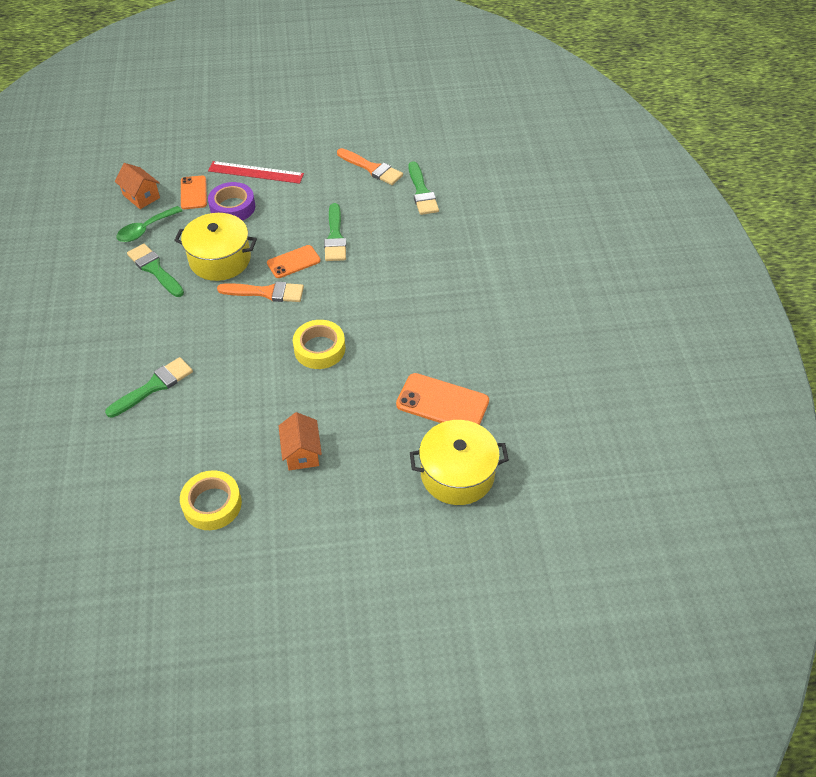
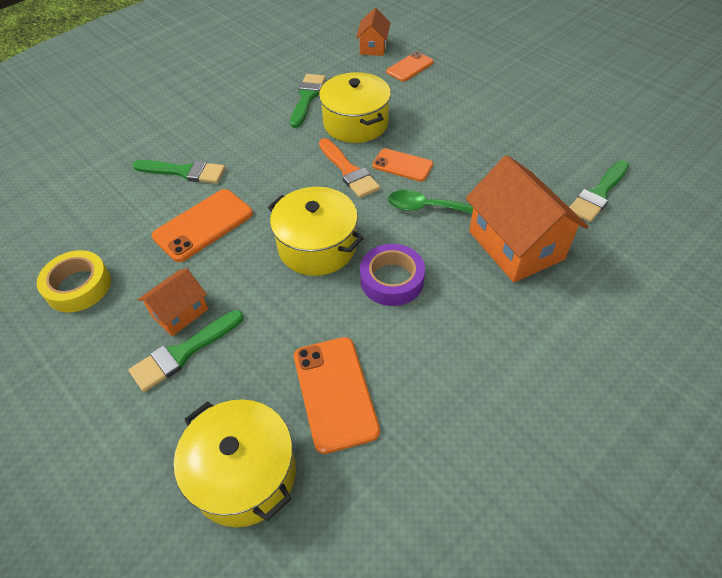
camera: 55 degrees right, 0 degrees up
(145, 230) = (342, 69): green spoon -> green spoon (425, 207)
(229, 401) = (203, 225): none -> orange phone
(232, 207) = (420, 95): purple tape -> purple tape (392, 280)
(256, 172) = (475, 83): red ruler -> none
(319, 349) = (317, 246): yellow tape -> yellow pot
(335, 237) = (463, 172): green brush -> green brush (183, 352)
(372, 168) = (578, 142): orange brush -> none
(420, 255) = (515, 245): none -> orange house

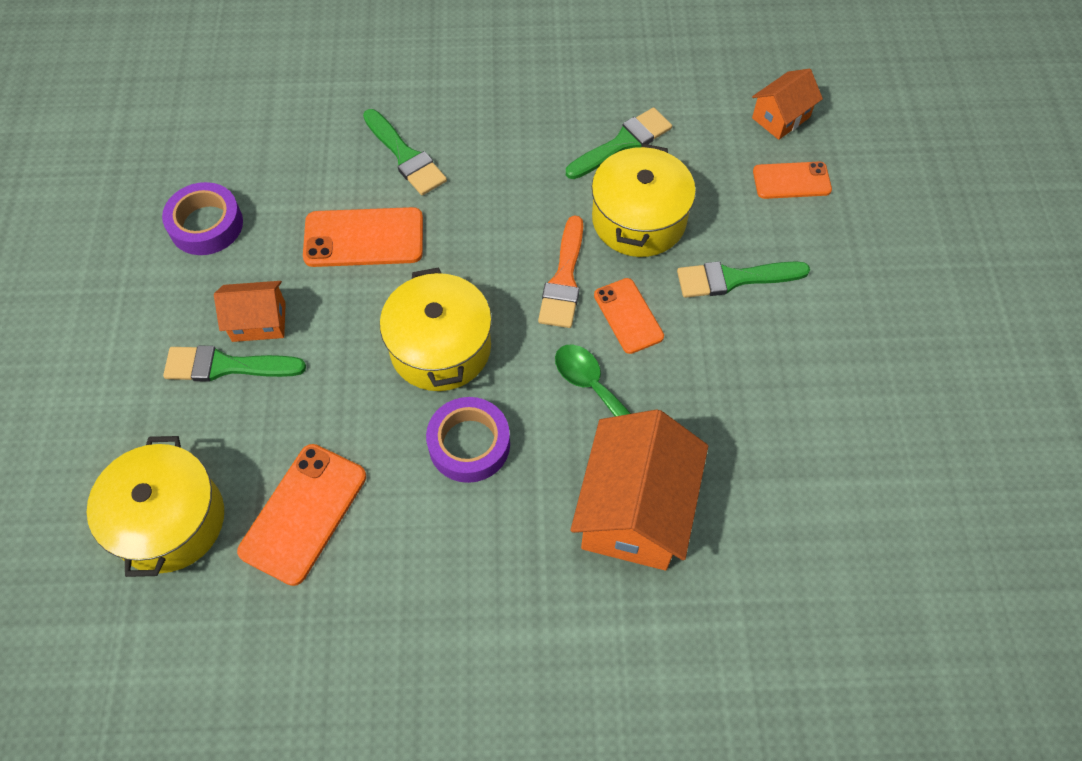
camera: 40 degrees right, 10 degrees up
(78, 286) = (206, 225): yellow tape -> purple tape
(598, 194) = (806, 528): green brush -> green brush (734, 279)

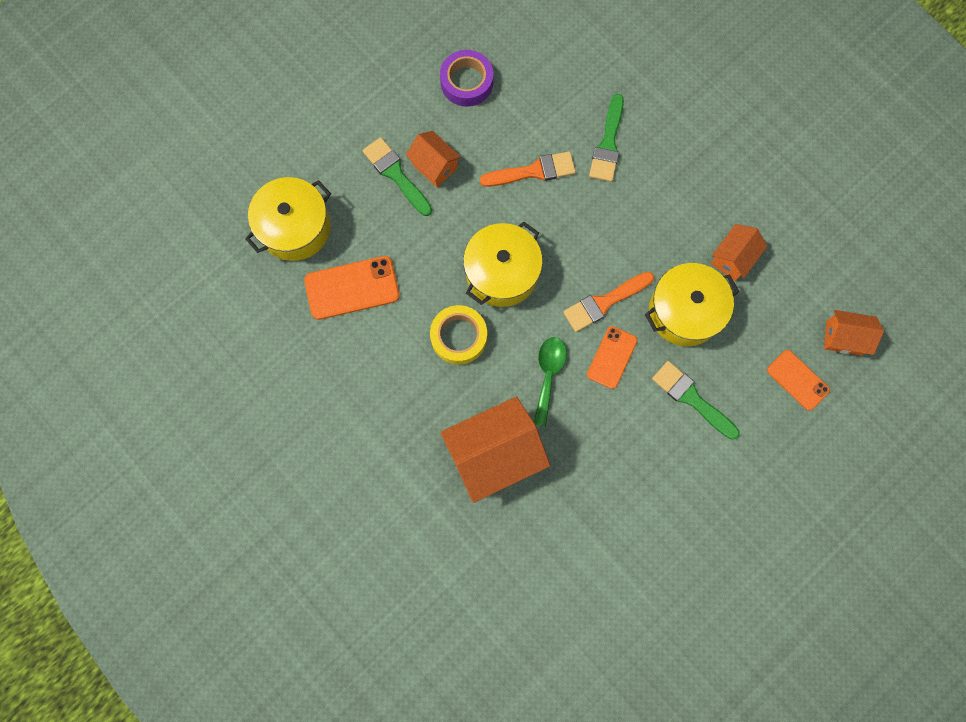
camera: 50 degrees right, 15 degrees up
(364, 238) = (533, 171): orange phone -> orange brush
(469, 444) = (459, 337): purple tape -> yellow tape
(622, 143) = (733, 258): green brush -> orange house

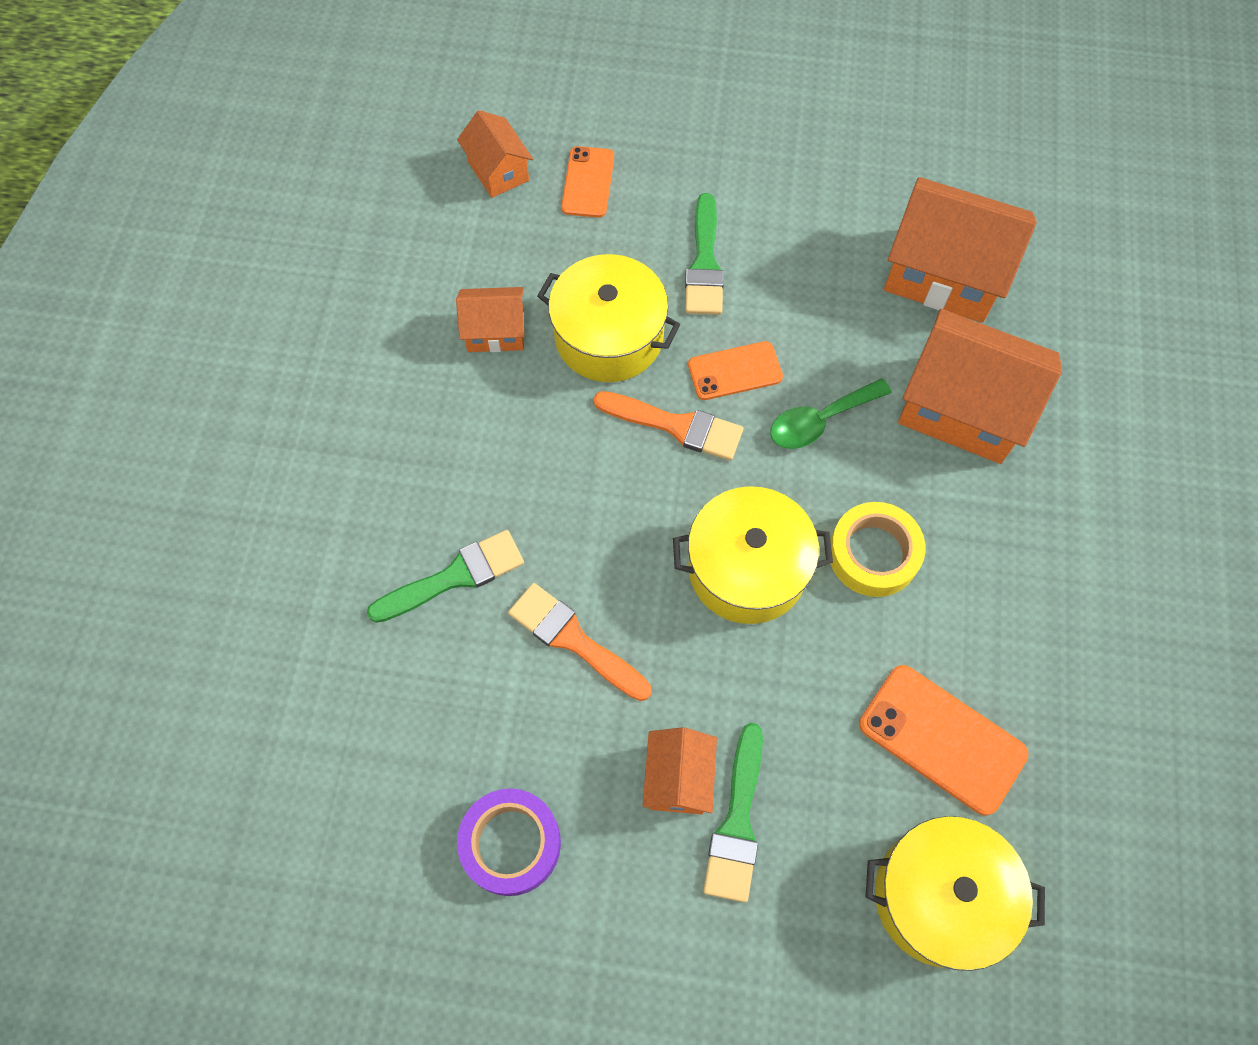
camera: 130 degrees left, 10 degrees down
(579, 523) = (944, 274): none -> orange house

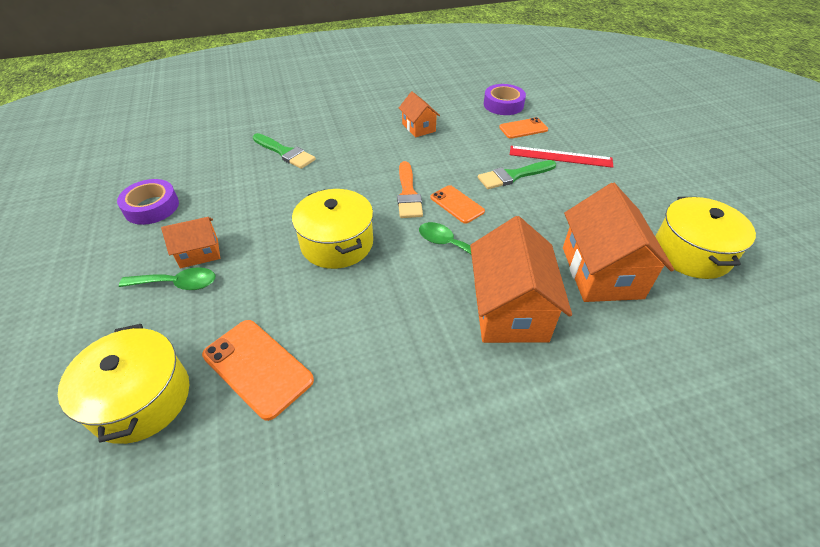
camera: 65 degrees right, 20 degrees down
(498, 171) = (503, 105): orange house -> purple tape
(574, 640) = (267, 195): orange brush -> none
(609, 336) = (443, 158): yellow pot -> yellow pot (691, 253)
(690, 177) = (560, 157): none -> red ruler
(737, 822) = (177, 284): green brush -> green spoon
(873, 554) = (375, 295): yellow tape -> none
(942, 739) = (257, 367): orange phone -> orange phone turned 60 degrees counterclockwise

